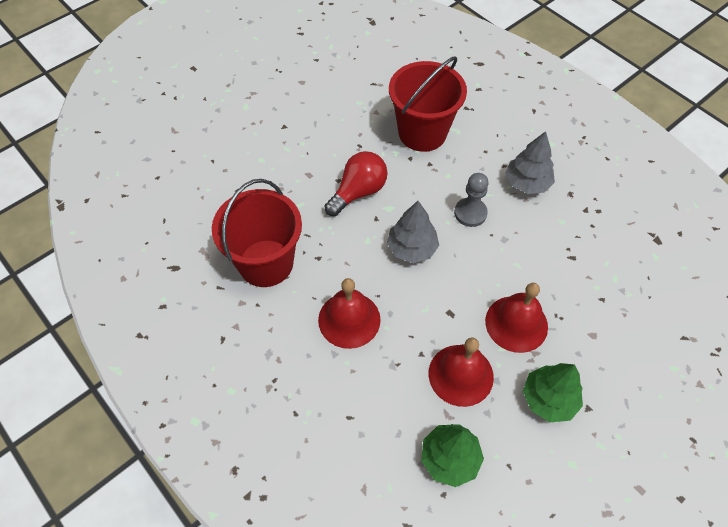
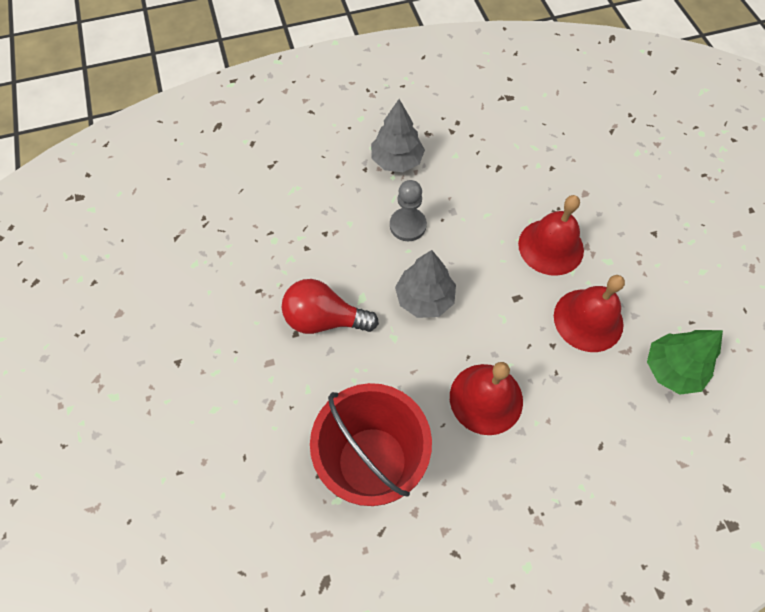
camera: 65 degrees left, 5 degrees up
(358, 192) = (324, 319): red light bulb -> red light bulb turned 60 degrees counterclockwise
(422, 133) = (279, 221): red bucket -> none
(549, 399) = (636, 258): green tree -> none

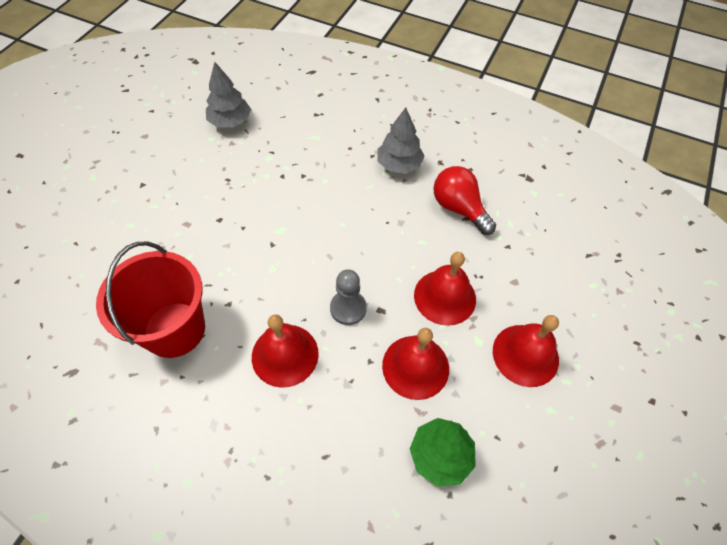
camera: 40 degrees right, 5 degrees down
(324, 319) = (244, 224): red light bulb -> red light bulb (459, 208)
(408, 225) = (360, 209): grey pawn -> grey pawn (348, 308)
(424, 298) = (318, 261): grey tree -> grey tree (230, 121)
(648, 244) = (525, 355): none -> red bell

